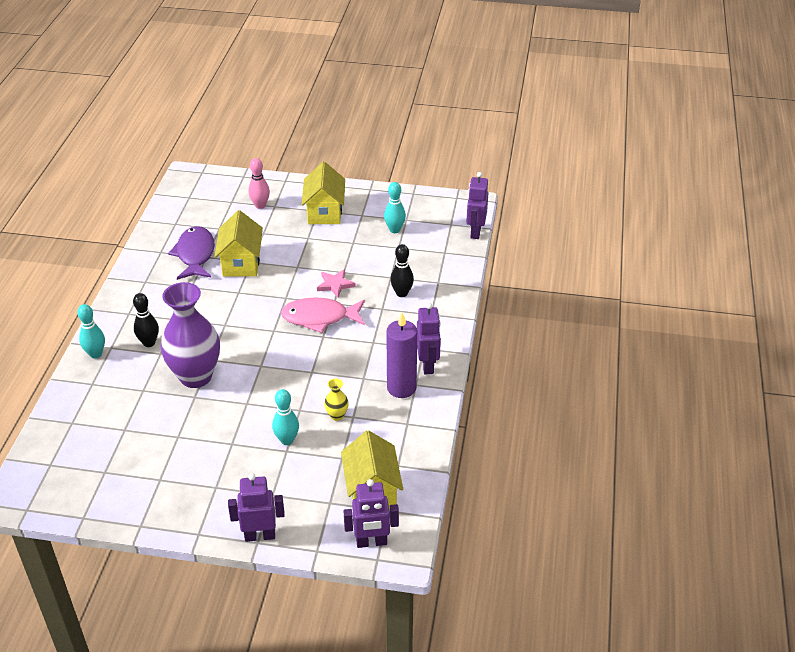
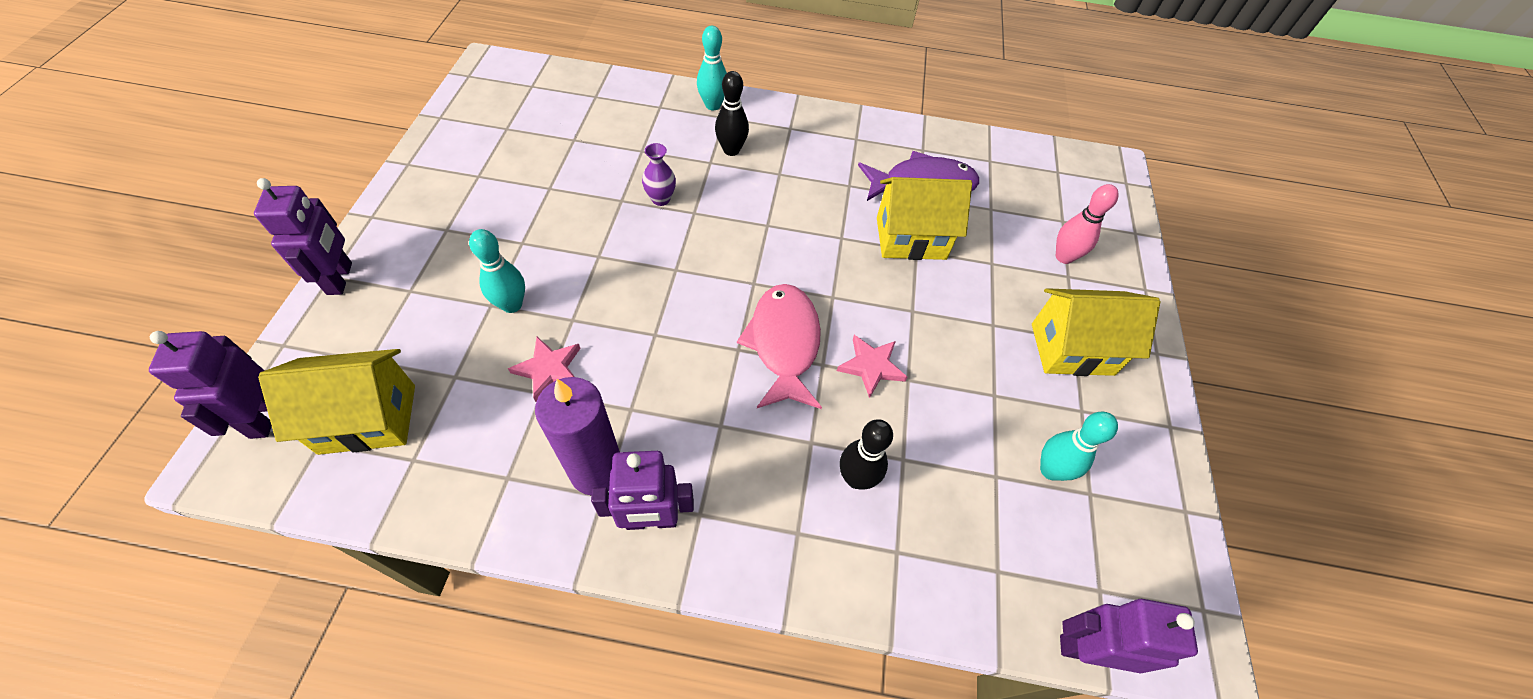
camera: 85 degrees right, 15 degrees up
(196, 376) = (661, 199): purple vase -> purple vase, size x0.41
(337, 415) = (549, 369): yellow vase -> pink star

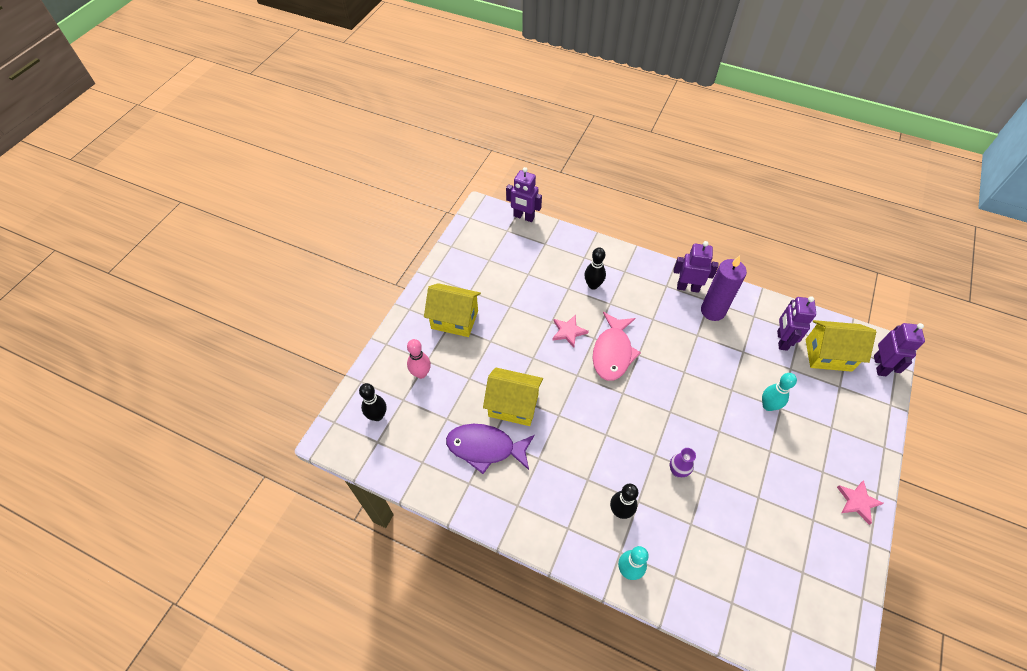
camera: 160 degrees left, 0 degrees up
(340, 278) = (877, 444): purple robot -> purple robot (781, 340)
(549, 369) = (741, 363): pink star -> pink star (857, 502)
(1050, 470) = (501, 271): turquoise bowling pin -> none
(1080, 197) = (377, 416): none -> black bowling pin

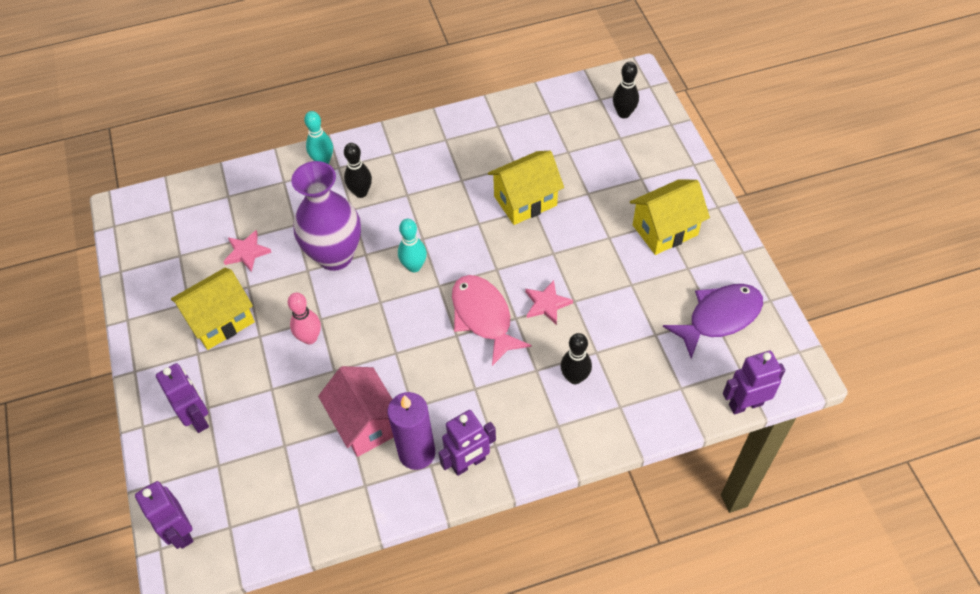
camera: 140 degrees right, 0 degrees up
(421, 373) = (632, 166): pink bowling pin -> pink bowling pin (310, 338)
(485, 448) = (512, 155): purple fish -> purple fish (719, 317)
(677, 471) = (335, 255): purple vase -> purple vase, size x2.47
(732, 346) = (365, 423): none -> pink house
(768, 405) = (286, 381): turquoise bowling pin -> turquoise bowling pin (414, 266)
(781, 340) = (313, 476): purple robot -> purple robot (197, 418)
(828, 355) = (249, 498): yellow house -> yellow house (221, 321)
(857, 502) = (152, 348): pink star -> pink star (246, 252)

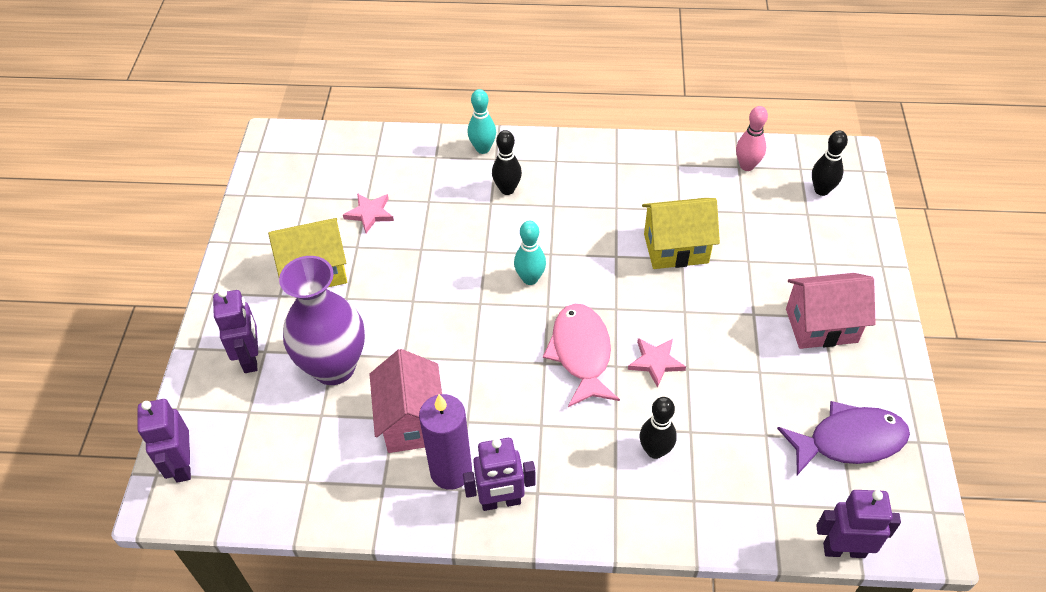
camera: 20 degrees right, 5 degrees down
(310, 338) = (394, 316): pink bowling pin -> pink bowling pin (747, 166)
(335, 255) = (454, 243): purple vase -> purple vase (334, 367)
(665, 230) = (821, 325): yellow house -> pink house

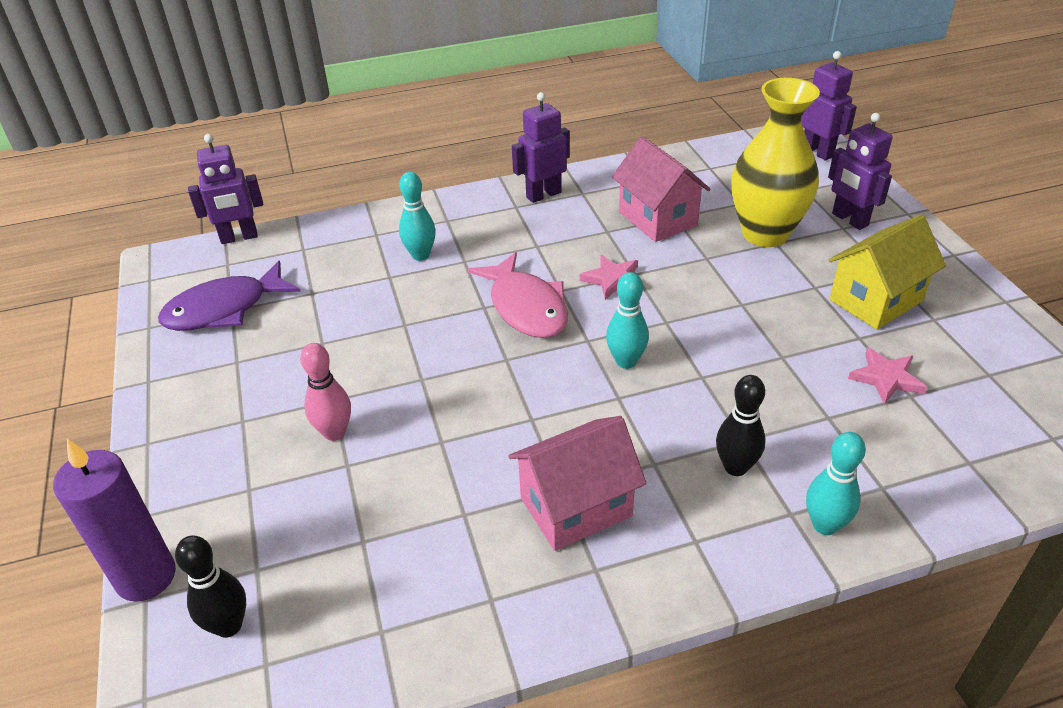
camera: 160 degrees right, 10 degrees down
(334, 367) = (765, 234): purple vase -> yellow vase
(451, 471) = (597, 200): purple candle -> purple candle (146, 577)
(655, 362) = (441, 321): pink star -> pink star (612, 279)
(655, 451) = (420, 255): black bowling pin -> turquoise bowling pin
(676, 248) = (453, 452): yellow house -> none
(747, 166) = (366, 637): pink bowling pin -> pink bowling pin (334, 432)
(821, 325) = (246, 409): pink house -> pink house (576, 507)

